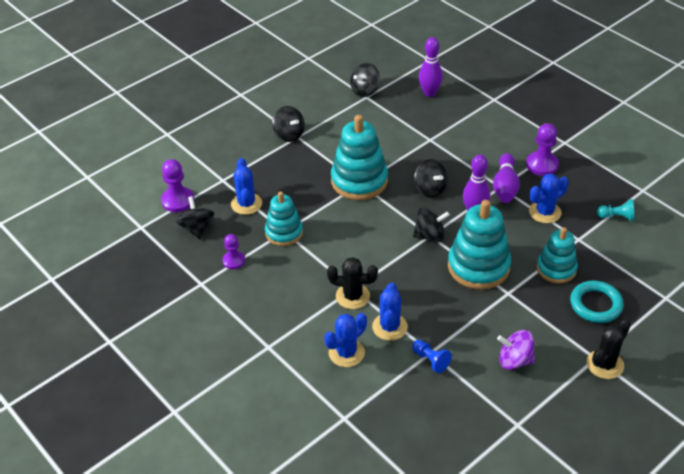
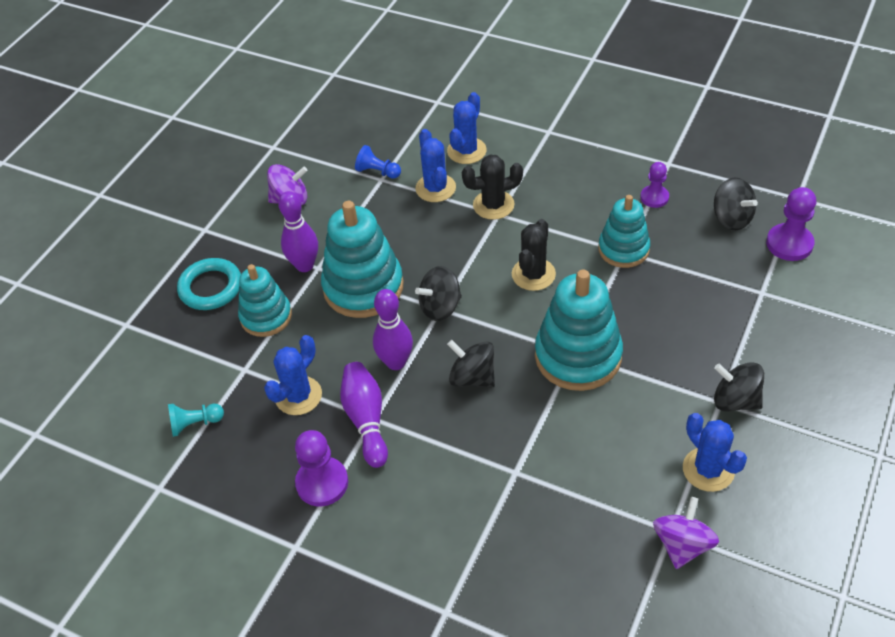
camera: 160 degrees right, 5 degrees up
(246, 204) = (700, 269): blue cactus -> blue cactus (708, 469)
(365, 91) = (682, 545): black spinning top -> purple spinning top
(429, 93) = (567, 583): purple bowling pin -> purple bowling pin (304, 265)
(605, 364) = (193, 226): black cactus -> black cactus (533, 274)

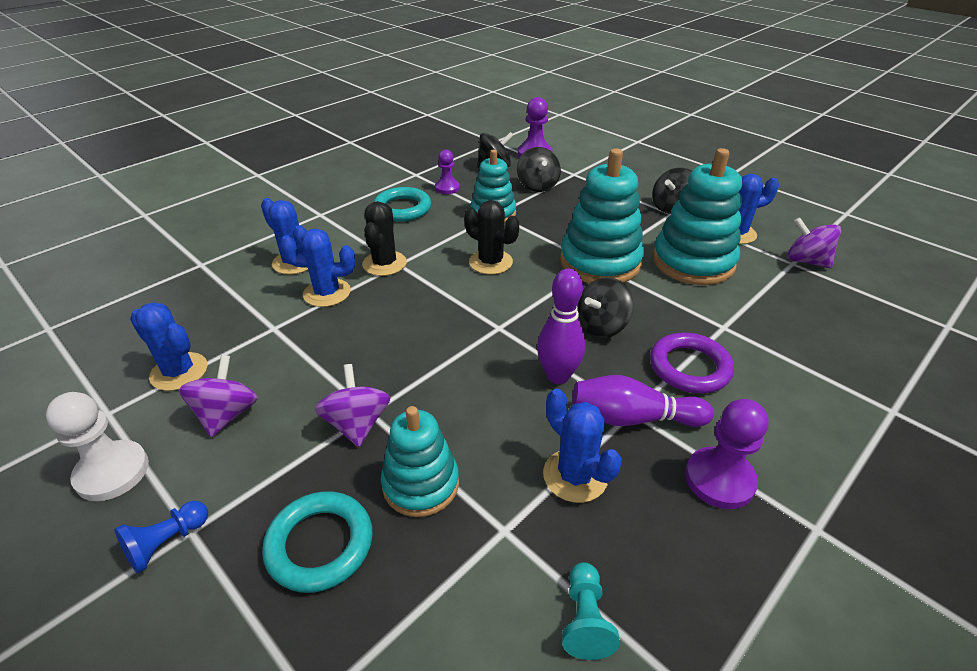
camera: 75 degrees left, 10 degrees down
(231, 176) = (112, 472): none -> white pawn
(304, 265) = (357, 424): purple bowling pin -> purple spinning top
(318, 157) = (179, 372): none -> blue cactus
(363, 287) = (431, 378): turquoise stacking toy -> turquoise stacking toy (693, 262)
(378, 172) = (259, 328): blue pawn -> blue pawn (167, 543)
(440, 307) = (497, 327): black spinning top -> black spinning top (537, 186)
(443, 450) = (689, 367): none -> purple ring
(591, 181) = (402, 209): none -> turquoise ring

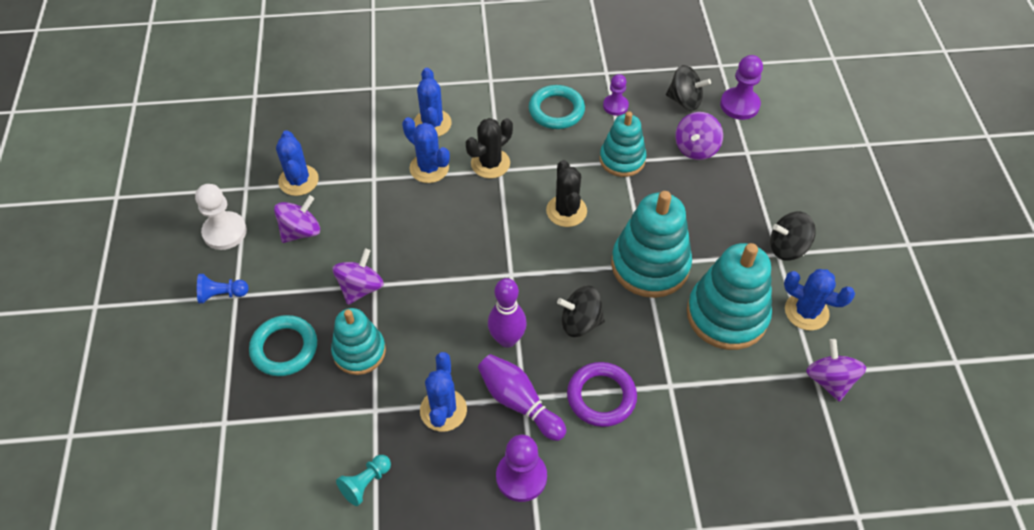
camera: 40 degrees right, 15 degrees up
(537, 186) = (696, 148): black spinning top -> purple spinning top

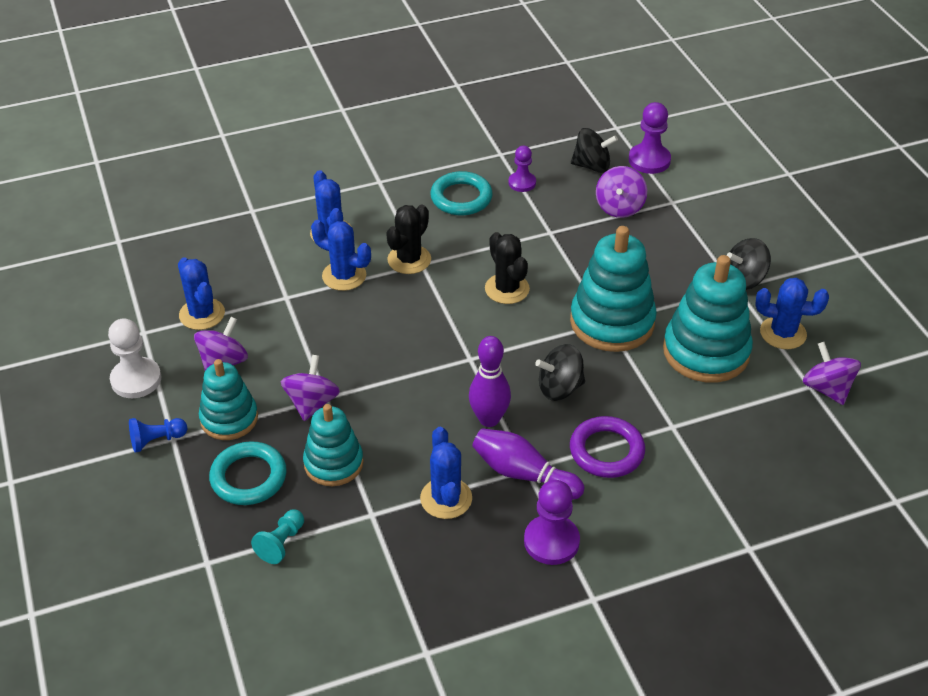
camera: 15 degrees left, 10 degrees down
(366, 483) = (388, 584): turquoise pawn -> turquoise pawn (281, 543)
(622, 159) = (547, 231): turquoise stacking toy -> turquoise stacking toy (229, 418)

